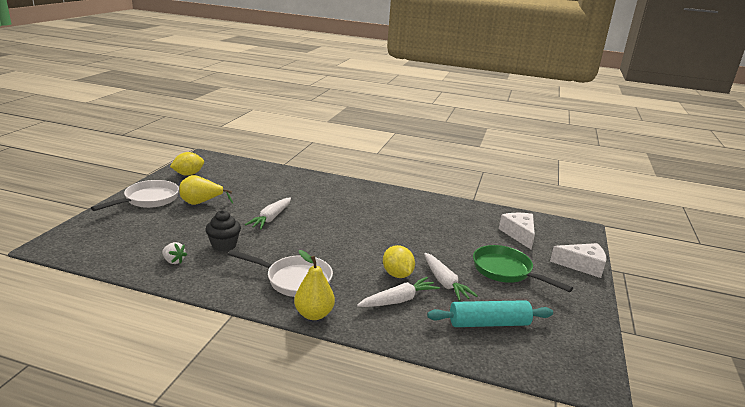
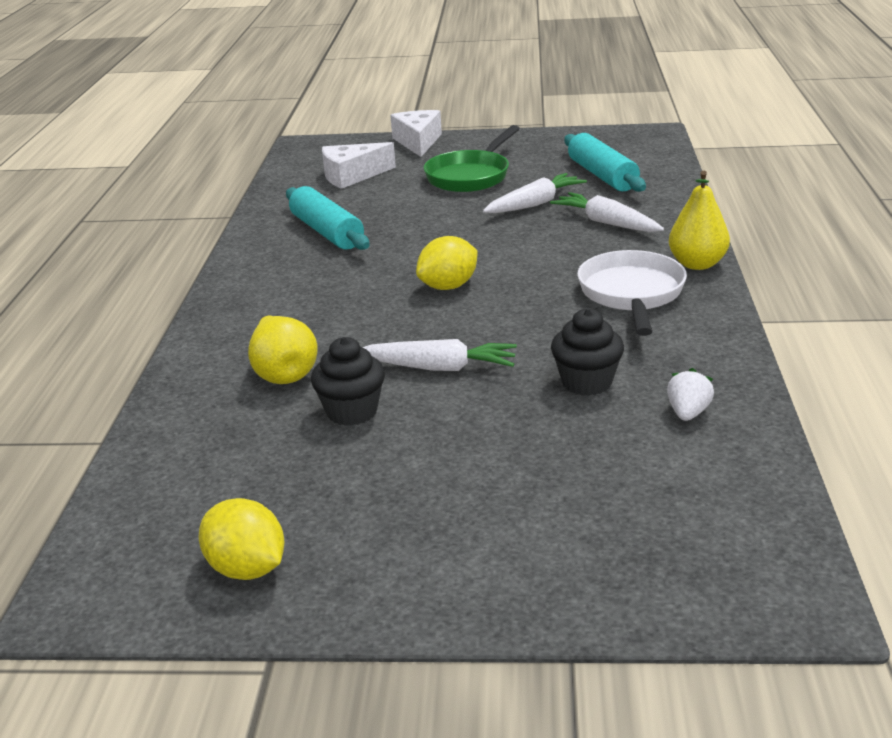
camera: 100 degrees left, 5 degrees up
(148, 200) = (459, 565): white pan -> none
(201, 203) = (423, 475): yellow pear -> yellow pear (284, 373)
(256, 198) = (352, 411): none -> black cupcake
(397, 274) = (543, 232): yellow lemon -> yellow lemon (448, 286)
(434, 216) = (327, 232): none -> turquoise rolling pin

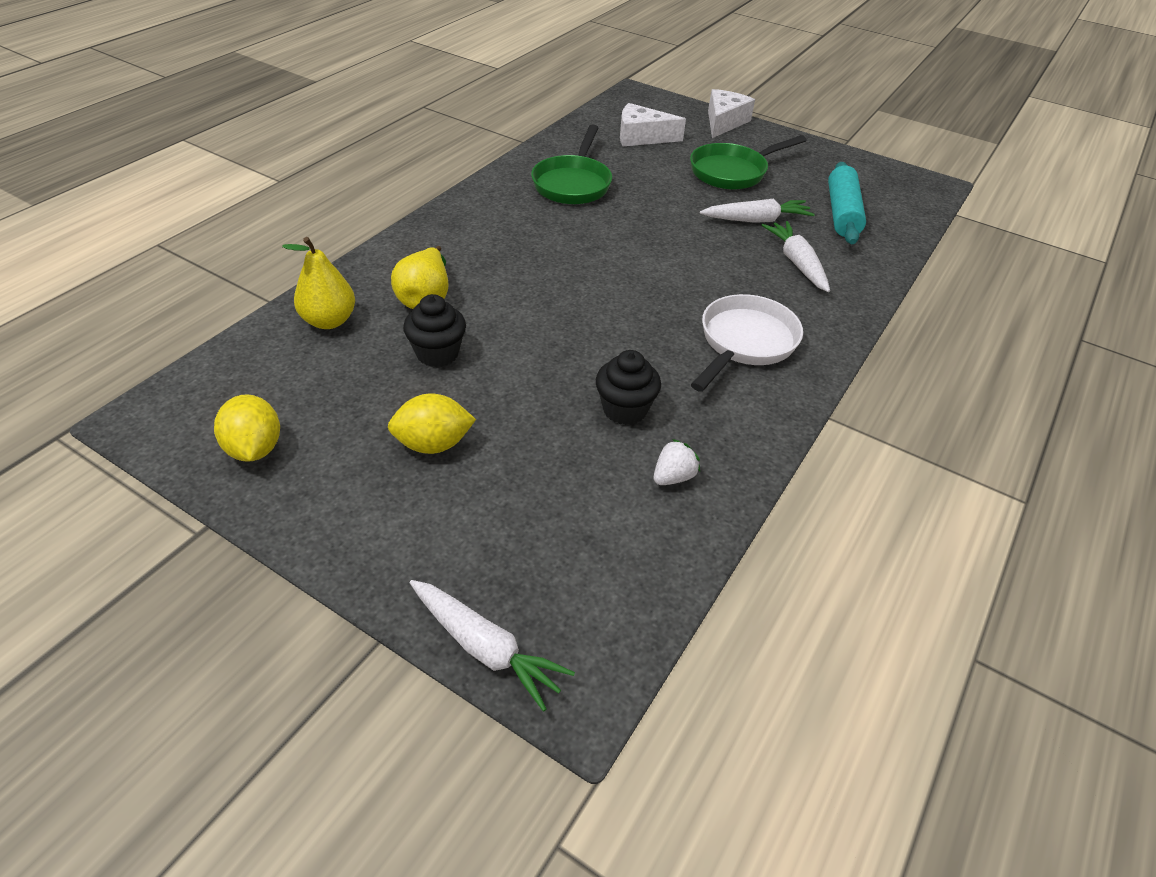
camera: 25 degrees right, 15 degrees up
(327, 232) = (573, 183): turquoise rolling pin -> green pan
(439, 367) = (532, 344): white carrot -> white carrot (485, 648)
(448, 286) = (611, 272): yellow lemon -> yellow lemon (433, 444)
(697, 264) = (831, 337): yellow pear -> yellow pear (329, 321)

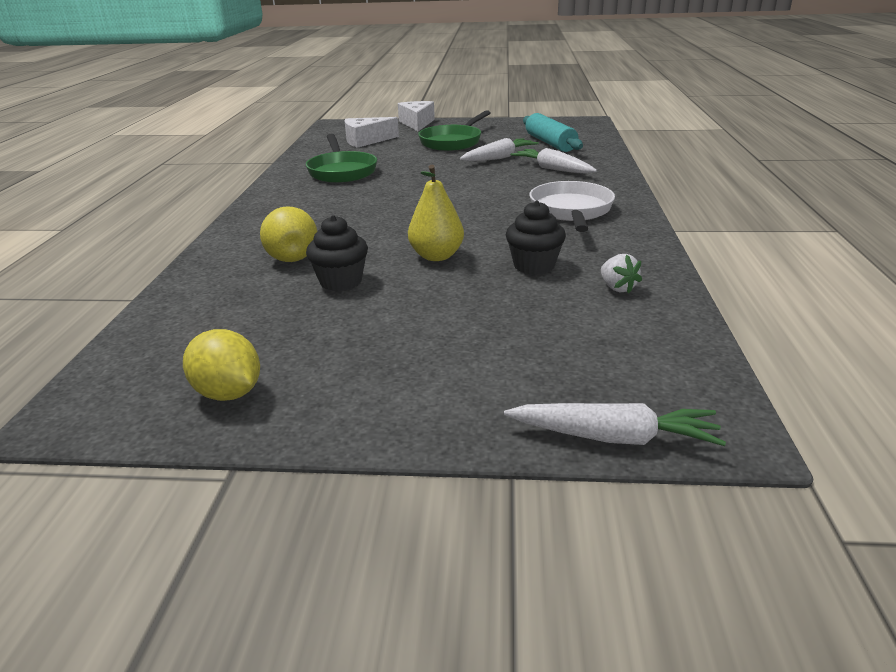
camera: 25 degrees left, 15 degrees down
(329, 321) = (213, 292): yellow pear -> yellow pear (436, 256)
(433, 444) = (404, 332): yellow lemon -> none
(673, 477) = (617, 288): white strawberry -> white strawberry turned 135 degrees clockwise

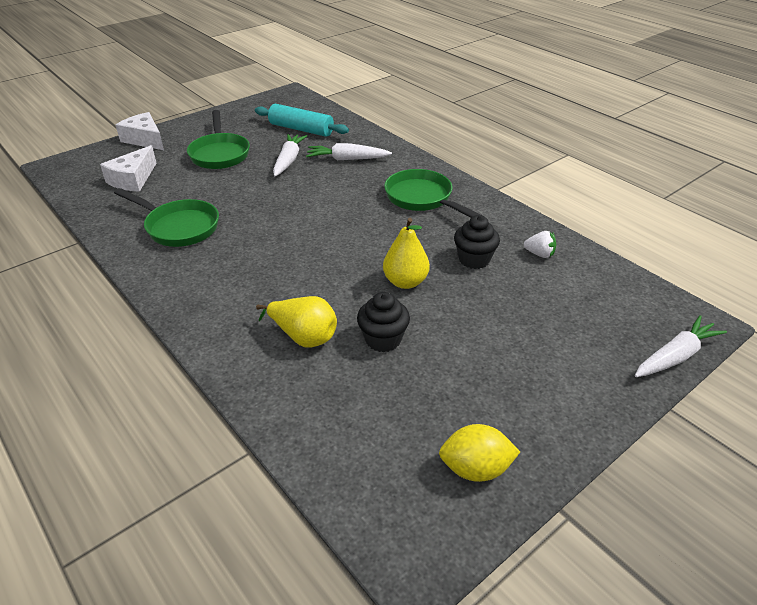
camera: 45 degrees left, 10 degrees up
(571, 211) = (422, 198): white pan -> green pan

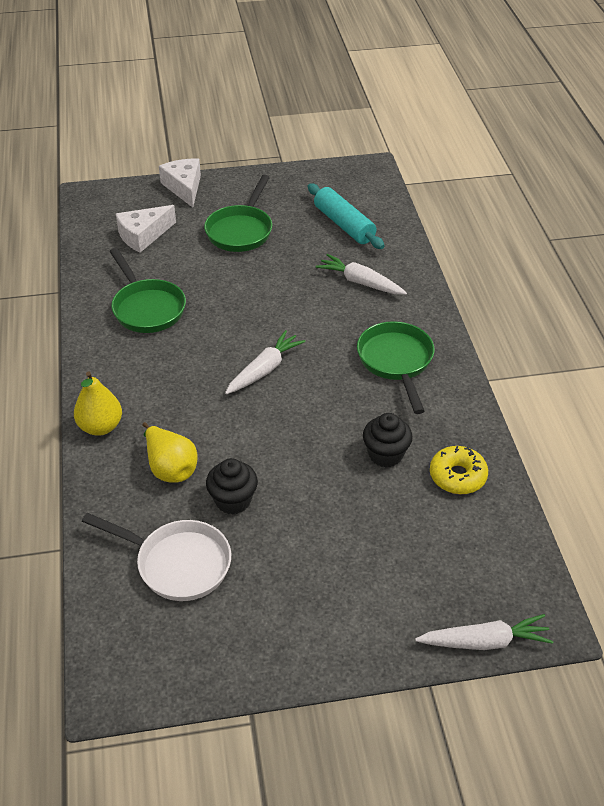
camera: 30 degrees right, 5 degrees up
(288, 160) = (301, 263): white carrot -> white carrot (264, 369)
(378, 411) = (177, 563): none -> white pan
(405, 282) = (300, 451): yellow pear -> yellow pear (100, 427)
(475, 469) = (212, 648): yellow lemon -> none
(539, 254) = (457, 476): white strawberry -> yellow donut

